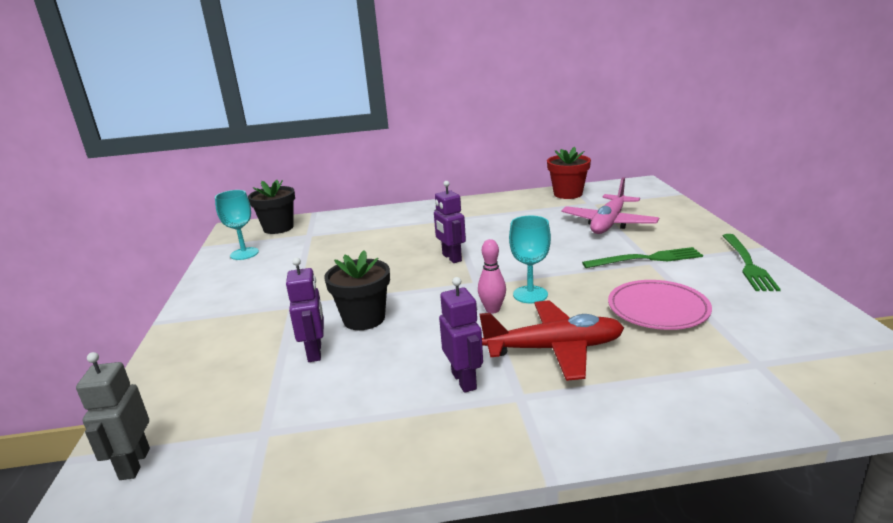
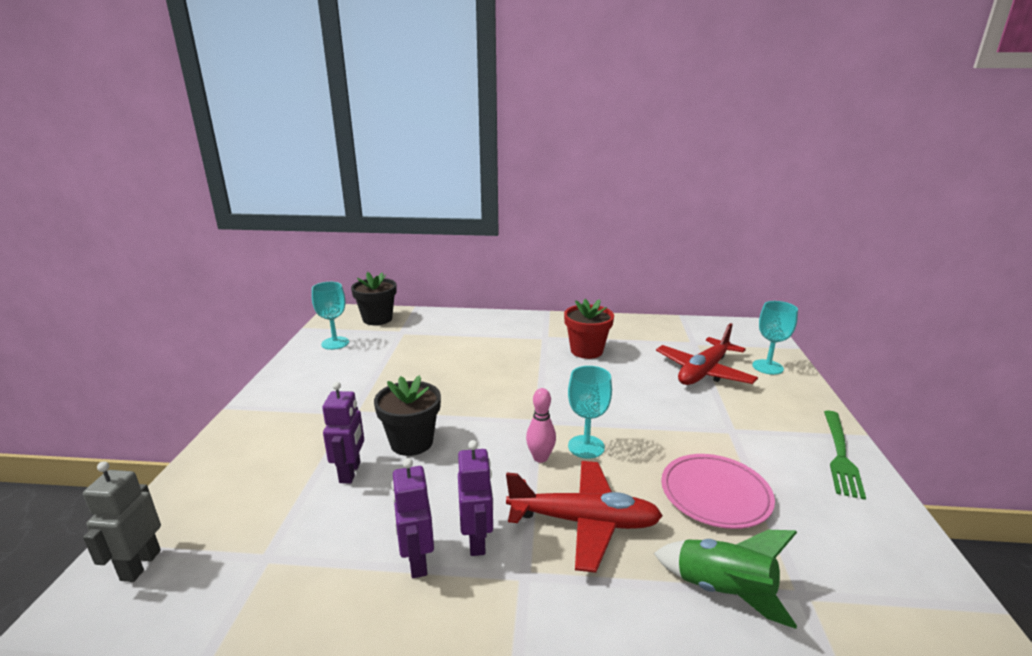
camera: 10 degrees right, 0 degrees up
(451, 258) = (525, 385): purple robot -> purple robot (416, 561)
(568, 194) = (674, 327): red flower pot -> red flower pot (586, 351)
(608, 223) = (703, 372): pink plane -> red plane
(646, 259) = (727, 426): green fork -> none
(661, 211) = (767, 367): none -> turquoise goblet
(694, 374) = (723, 591): none -> green rocket

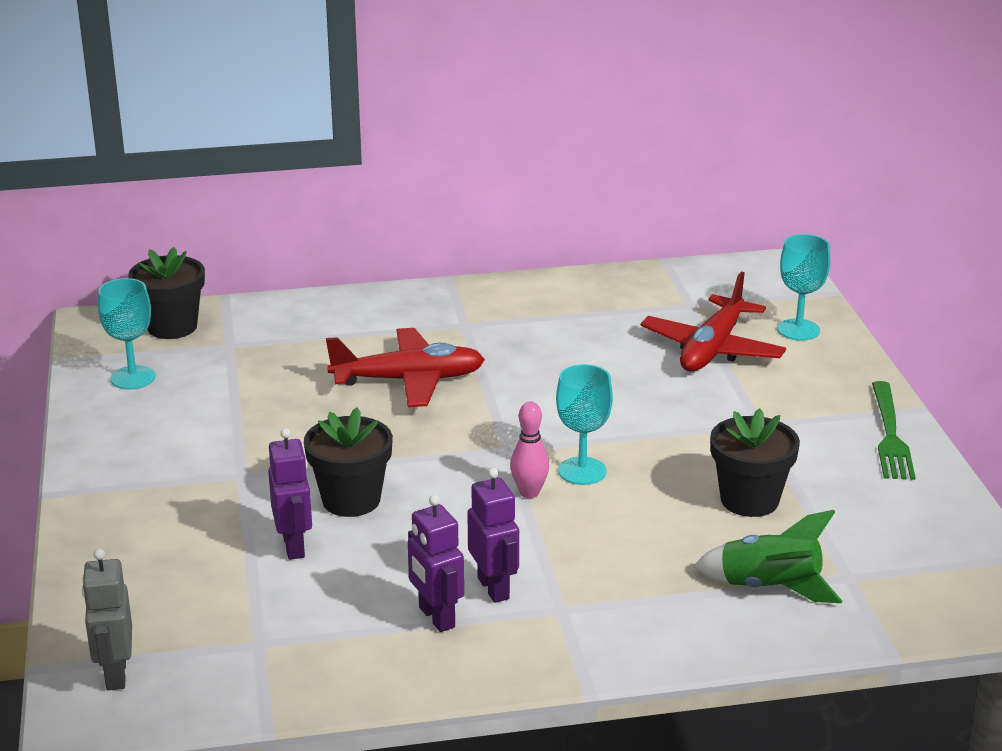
camera: 15 degrees left, 5 degrees up
(584, 522) = (608, 551): red plane -> red plane (409, 380)
(586, 351) = (536, 338): red flower pot -> none
(715, 494) = (749, 500): pink plate -> black flower pot

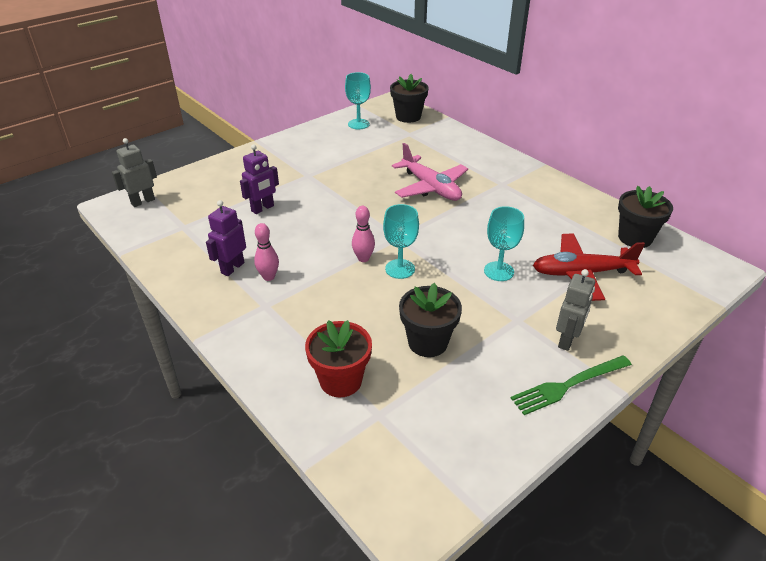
camera: 60 degrees right, 10 degrees up
(351, 500) = (311, 209): black flower pot -> black flower pot (635, 238)
(409, 380) = (431, 187): red plane -> pink plane
(494, 588) = (269, 277): purple robot -> pink bowling pin
(769, 587) = (341, 381): green rocket -> red flower pot
(798, 330) = (650, 301): turquoise goblet -> turquoise goblet (498, 271)
(820, 406) = (567, 340): none -> grey robot

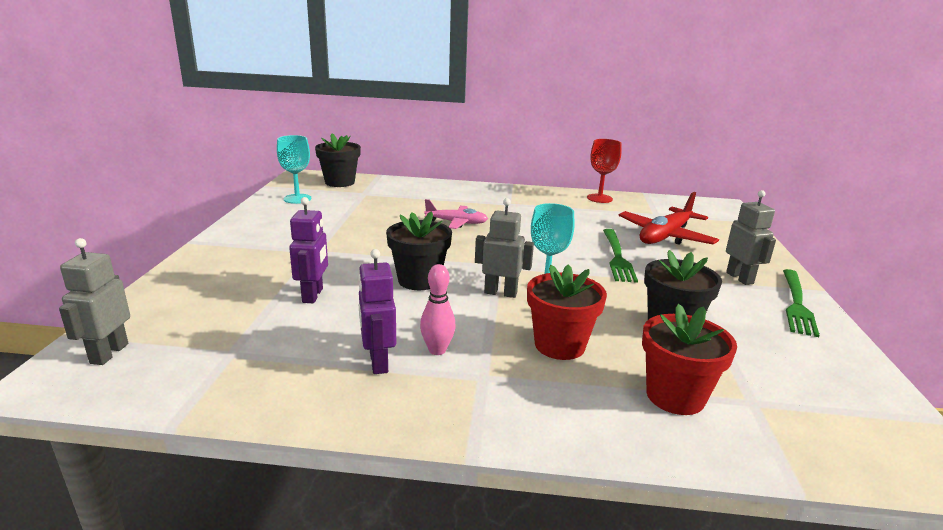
camera: 45 degrees left, 15 degrees down
(335, 312) = (559, 345): none -> red flower pot
(363, 258) = (500, 293): pink bowling pin -> grey robot
(431, 187) = (456, 222): pink plane -> pink plane, size x0.63
(498, 271) = (617, 257): turquoise goblet -> green fork
(598, 210) = (599, 198): none -> red goblet
(635, 238) = (650, 206): black flower pot -> black flower pot (419, 280)

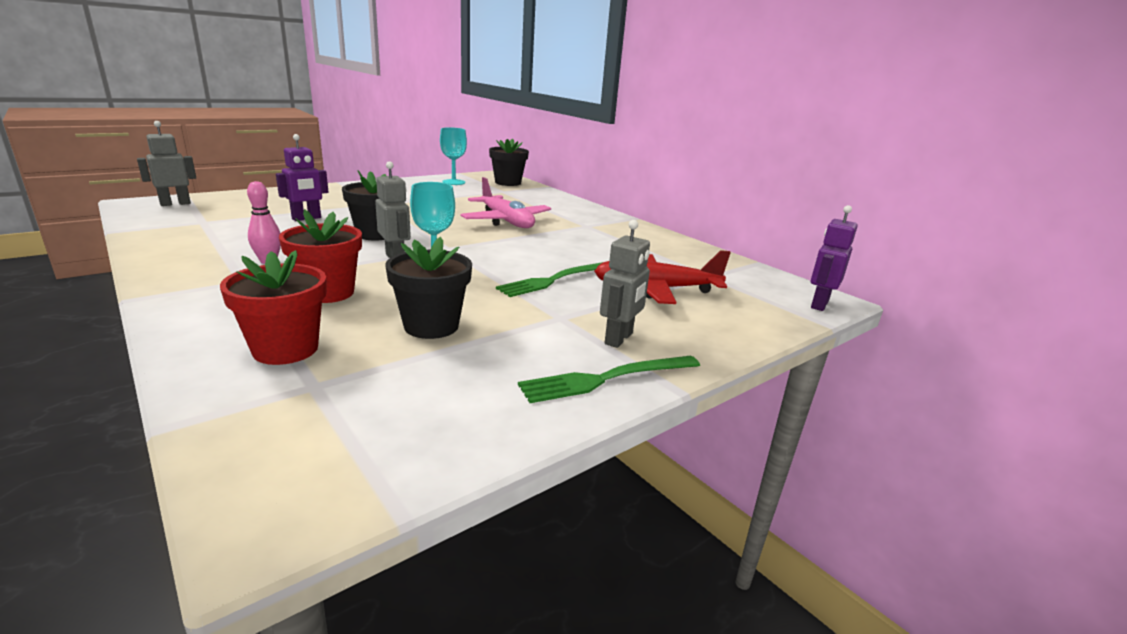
camera: 45 degrees right, 0 degrees up
(378, 362) = (230, 252): purple robot -> purple robot (819, 304)
(456, 222) = (506, 221): pink plane -> pink plane, size x1.59
(599, 198) = (688, 249): red goblet -> none

